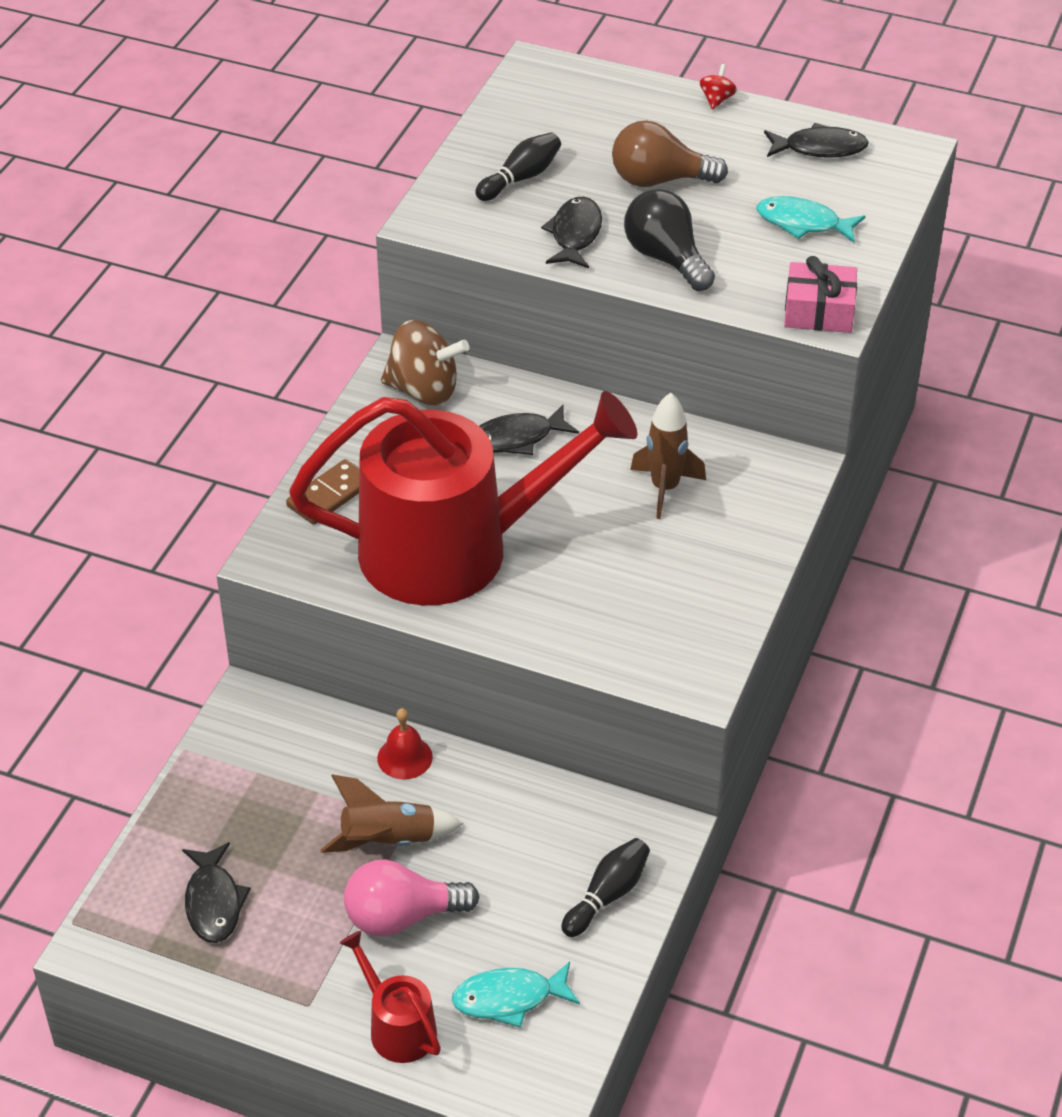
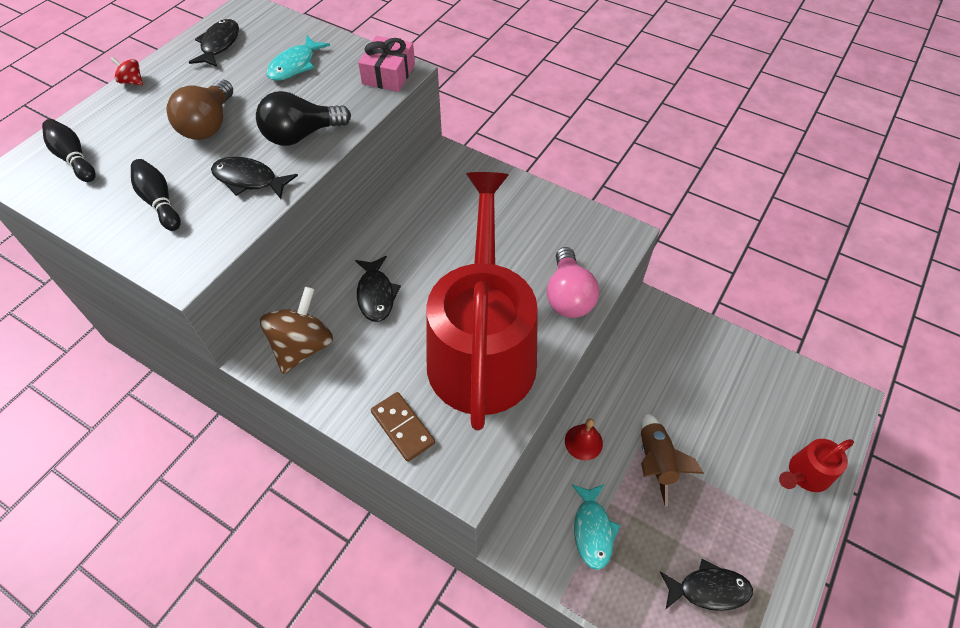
camera: 80 degrees left, 10 degrees up
(402, 916) = (718, 461): pink light bulb -> pink light bulb (568, 296)
(509, 999) = (778, 407): turquoise fish -> turquoise fish (593, 530)
(607, 895) = (700, 344): black bowling pin -> black bowling pin (74, 158)
(665, 488) = (449, 222): brown rocket -> none

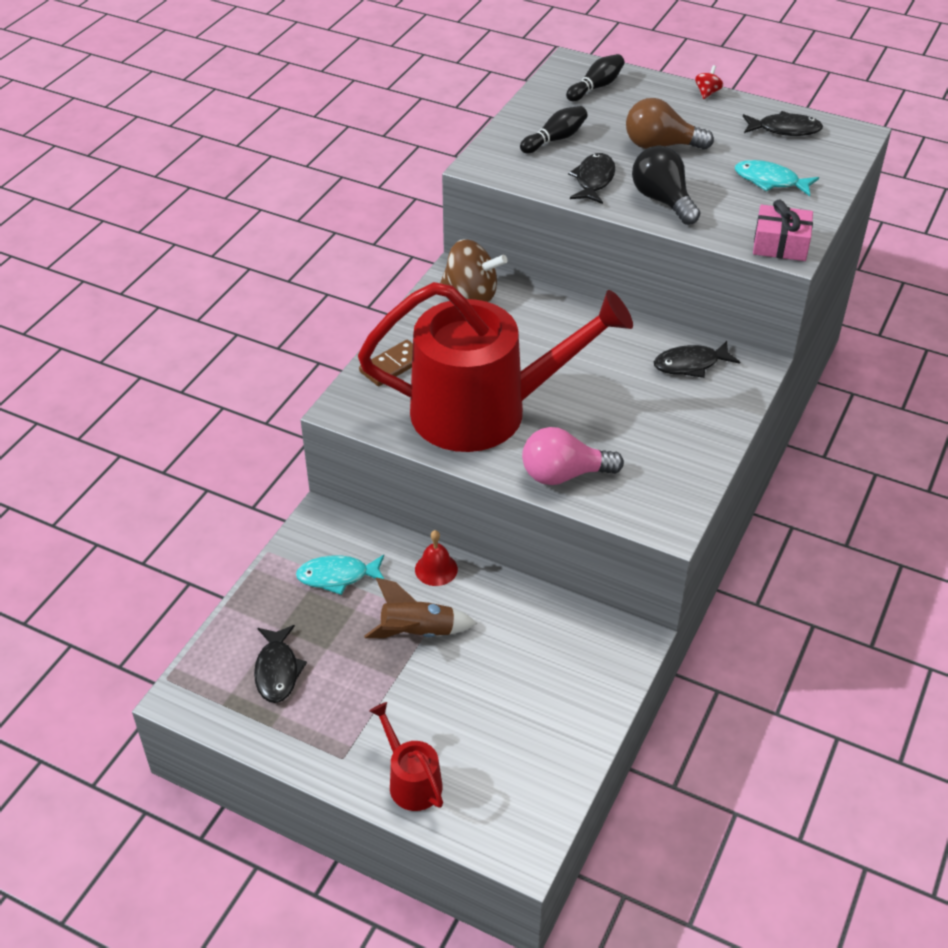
camera: 85 degrees right, 10 degrees down
(376, 295) = (539, 332): black fish -> black fish (690, 364)

